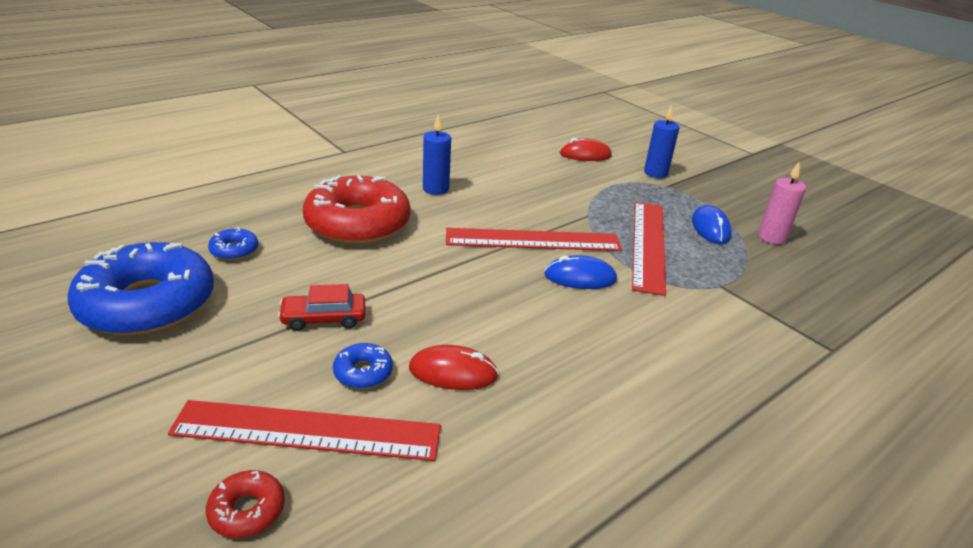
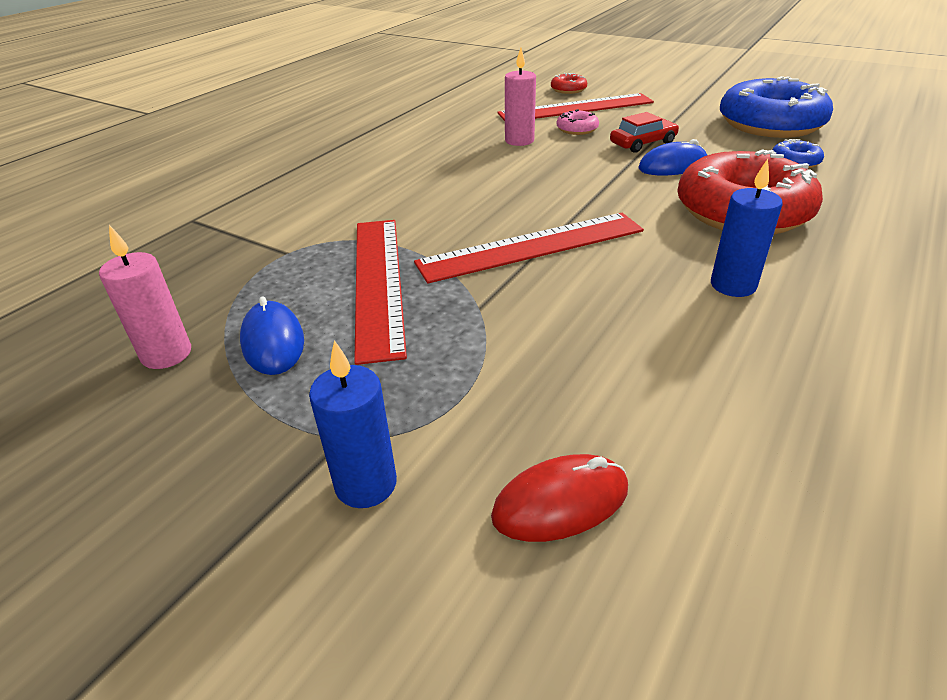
camera: 165 degrees right, 5 degrees up
(363, 372) = (577, 129): blue donut -> pink donut
(453, 372) = (519, 141): red mouse -> pink candle
(580, 277) = (455, 220): blue mouse -> blue mouse (672, 166)

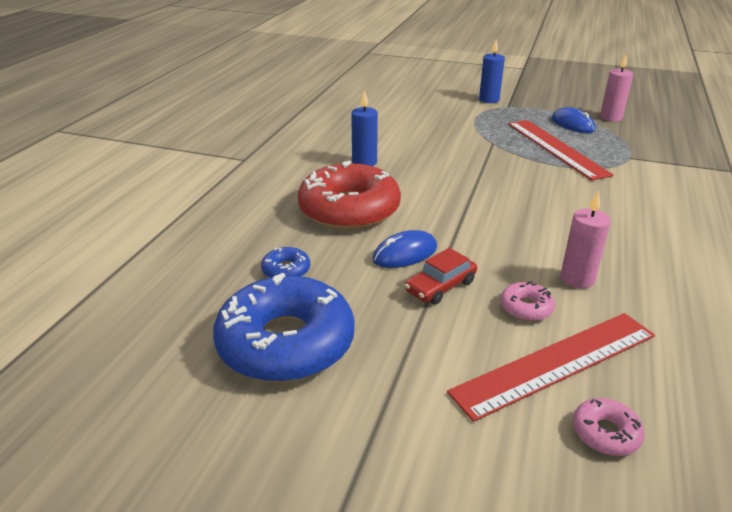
camera: 165 degrees right, 5 degrees down
(531, 246) = (486, 173): red ruler -> none
(560, 502) = (426, 102): red mouse -> none
(568, 89) = (605, 433): red donut -> pink donut

